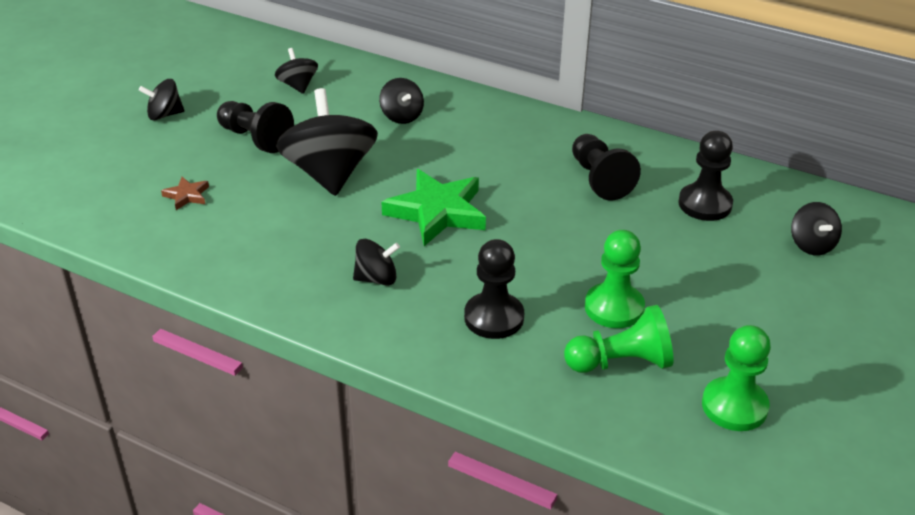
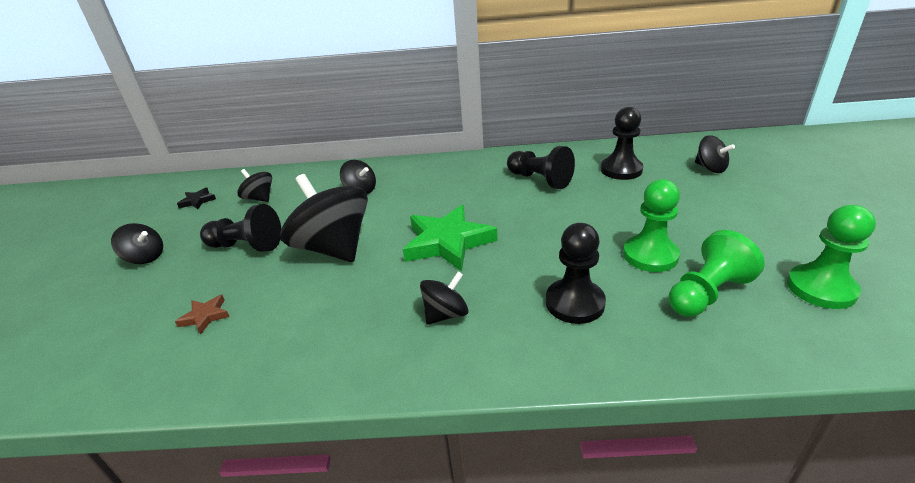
camera: 25 degrees left, 5 degrees down
(164, 115) = (145, 257): black spinning top -> black spinning top turned 120 degrees counterclockwise
(238, 64) = (197, 201): none -> black star

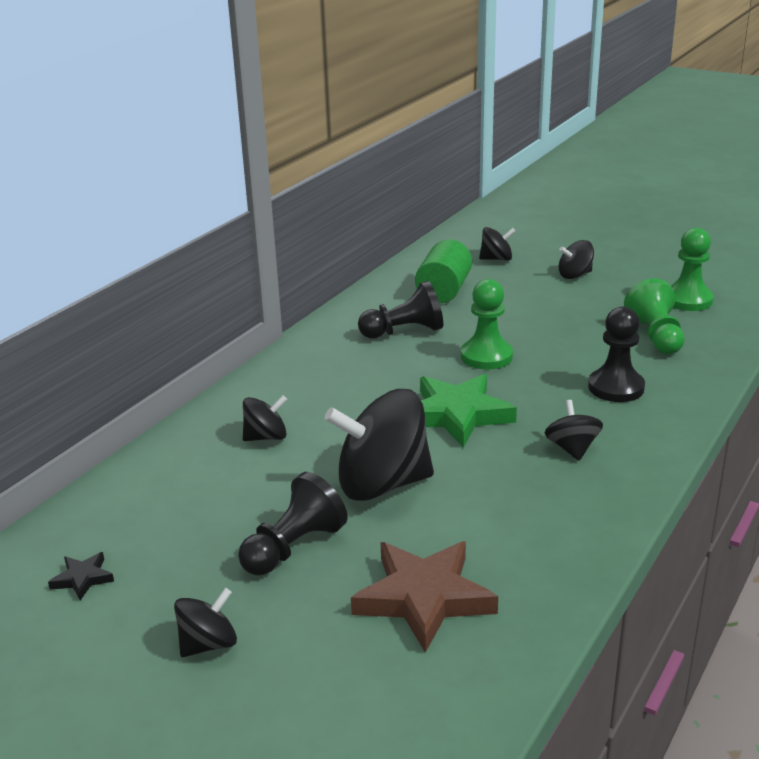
camera: 60 degrees left, 5 degrees down
(205, 316) = (424, 598): brown star -> brown star, size x2.20
(259, 198) = (166, 518): black spinning top -> black spinning top (575, 275)
(621, 170) = (444, 291): black pawn -> green cylinder
(650, 255) = (589, 335): green pawn -> green pawn (486, 356)

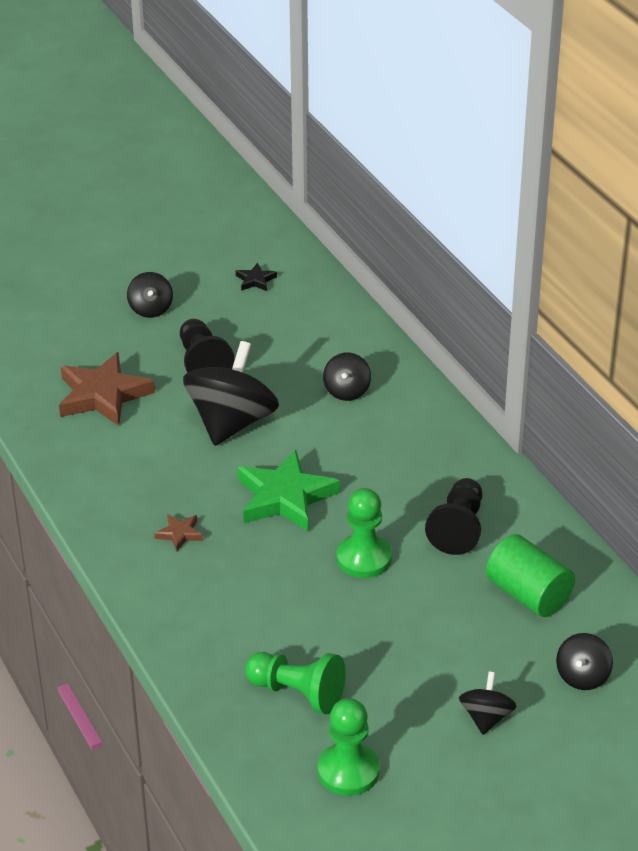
camera: 120 degrees right, 10 degrees up
(572, 449) = (180, 534): black spinning top -> brown star
(616, 387) = (237, 609): black pawn -> none

